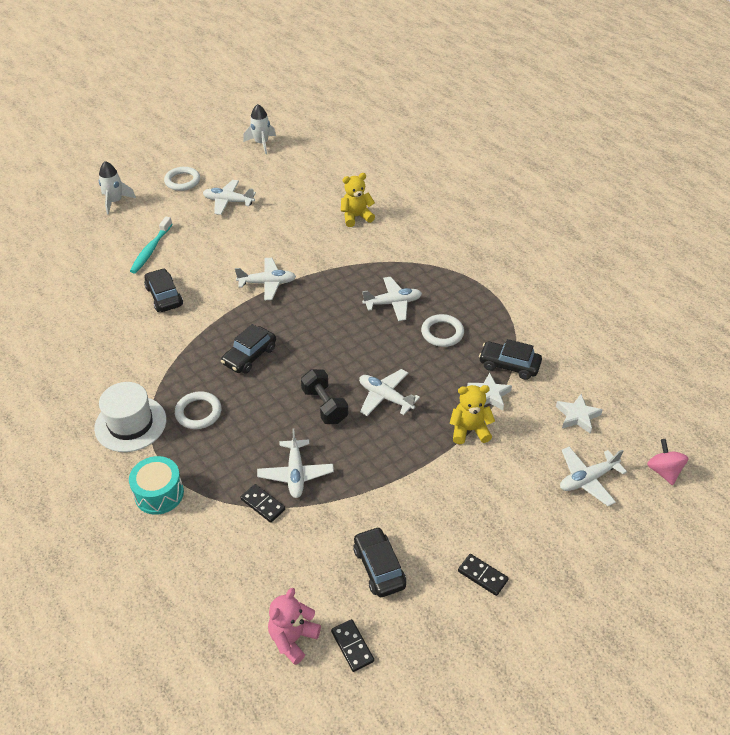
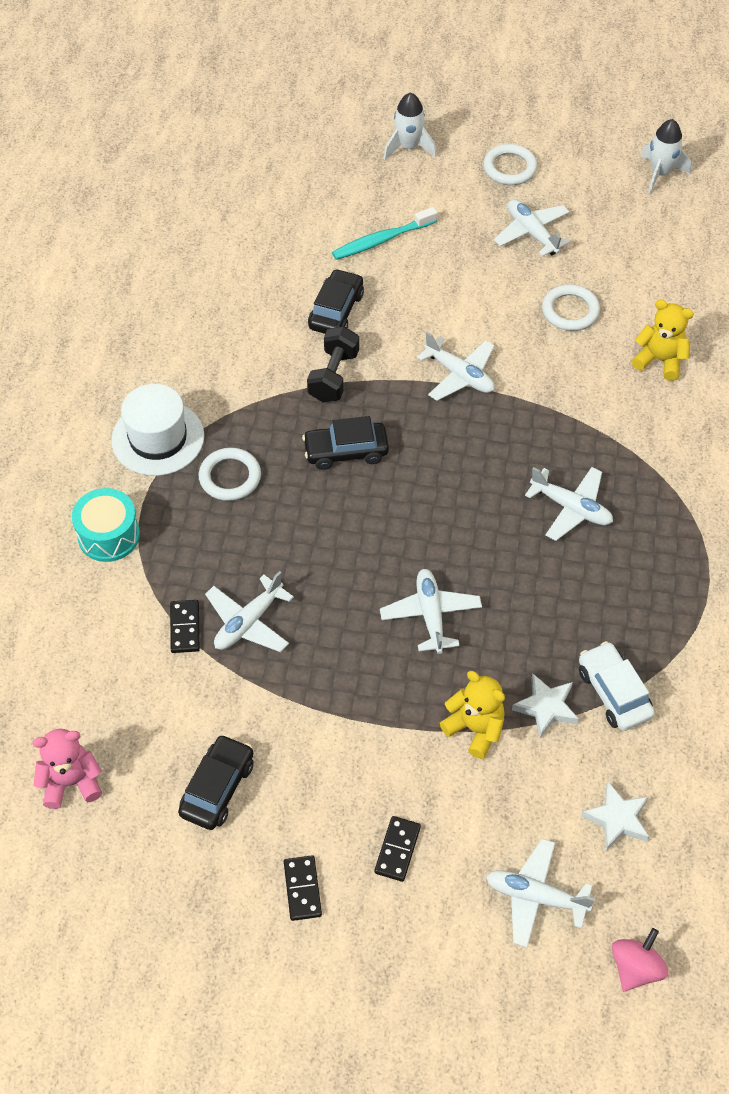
camera: 45 degrees right, 10 degrees up
(324, 406) = (357, 572): black dumbbell -> black dumbbell (333, 376)
(352, 646) = (111, 838): black domino -> black domino (397, 850)
(442, 333) = (584, 590): white ring -> white ring (570, 311)
(509, 365) = (613, 693): black car -> white car

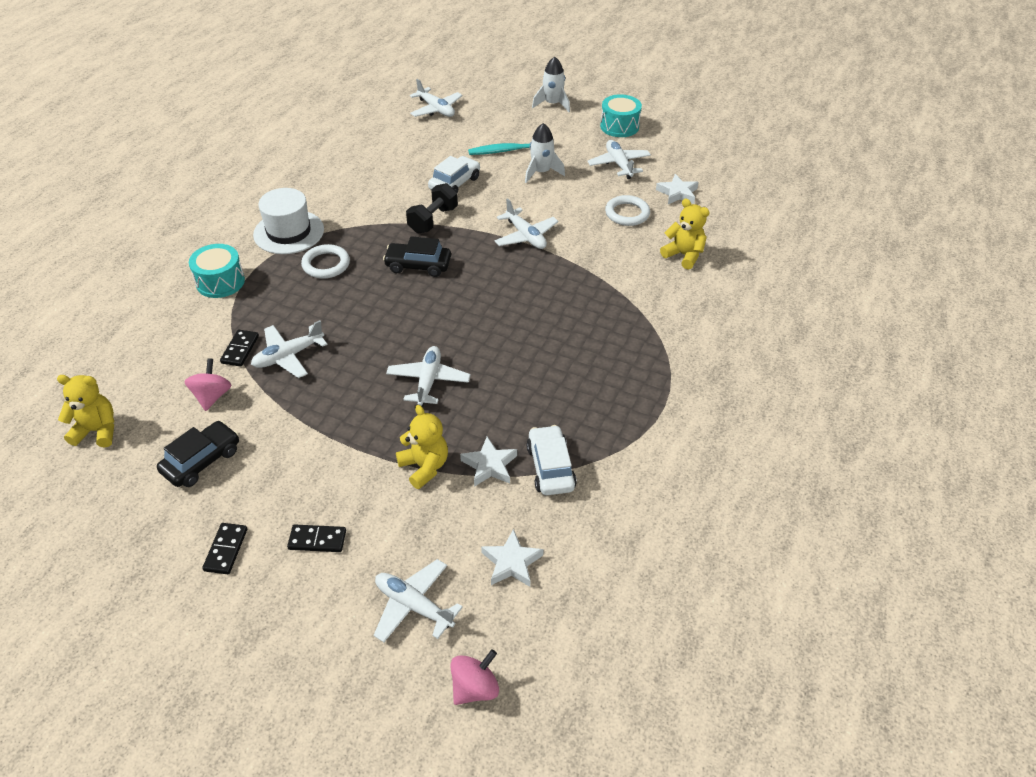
camera: 15 degrees right, 10 degrees down
(71, 782) = (97, 431): pink teddy bear -> yellow teddy bear
(184, 700) = (212, 396): none -> pink spinning top
(336, 311) = (454, 183): black car -> white car
(397, 850) = (317, 540): black domino -> black domino turned 60 degrees clockwise
(509, 168) = (619, 126): white ring -> turquoise drum
(571, 508) = (572, 334): white plane -> white plane (436, 109)
(620, 264) = (677, 193): none -> white star
(660, 173) = (730, 147): white rocket -> white rocket (541, 172)

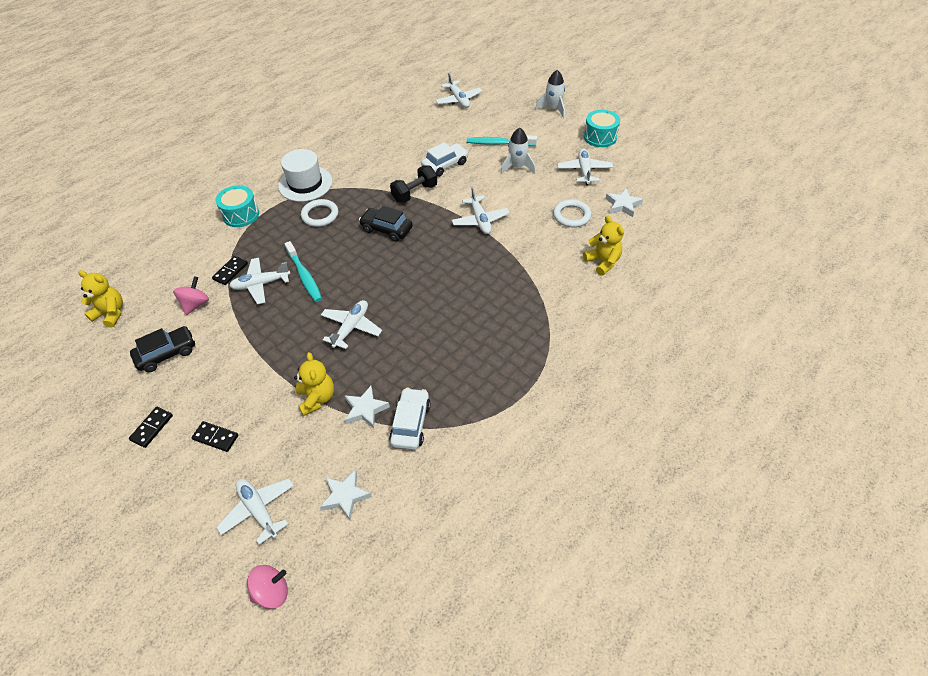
camera: 20 degrees right, 5 degrees up
(340, 336) = (304, 276): none -> turquoise toothbrush

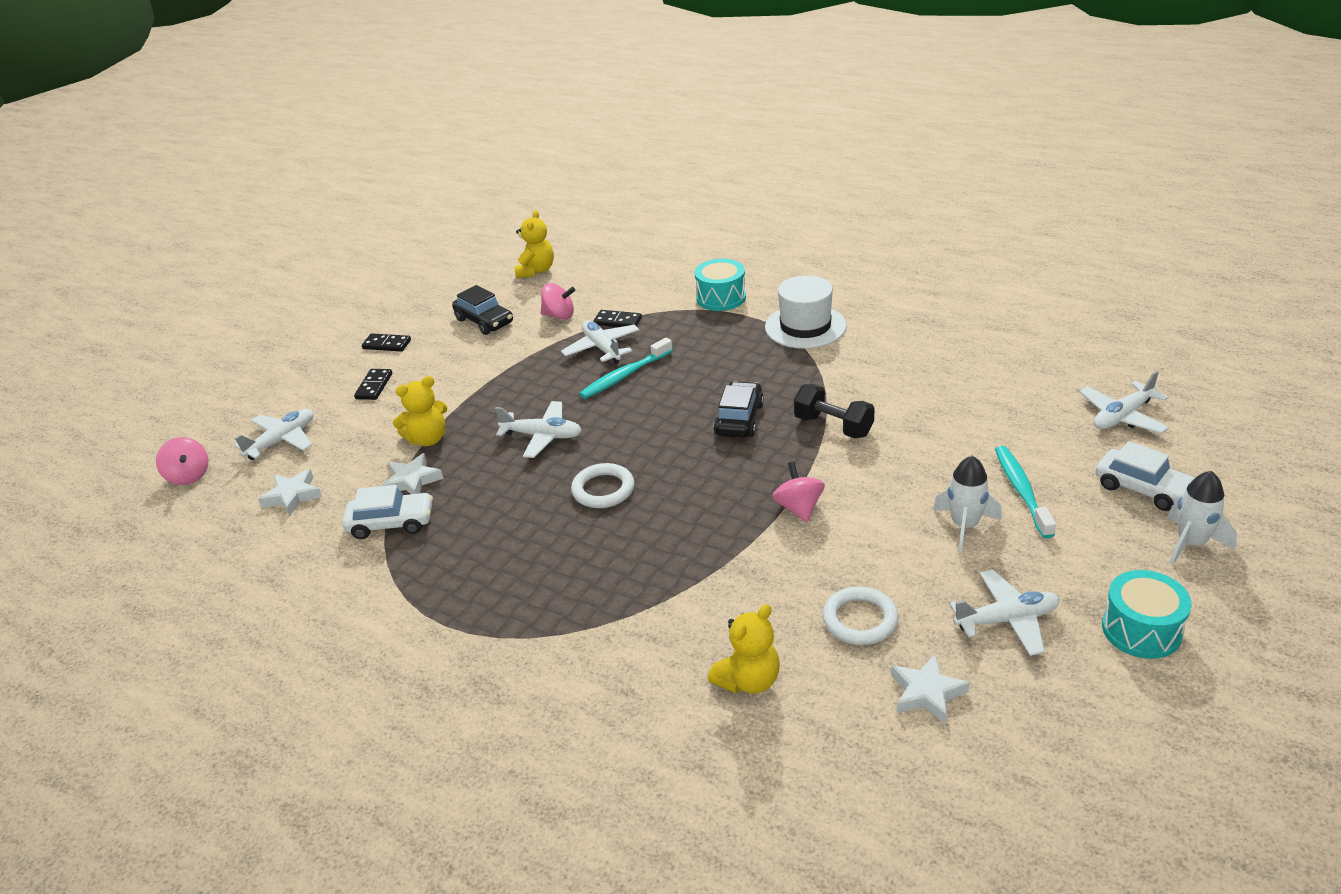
camera: 80 degrees right, 15 degrees down
(320, 215) = (745, 356): white ring -> white ring (603, 489)
(445, 165) = (921, 441): white car -> white car (1143, 489)
(480, 220) = (799, 508): white plane -> pink spinning top

